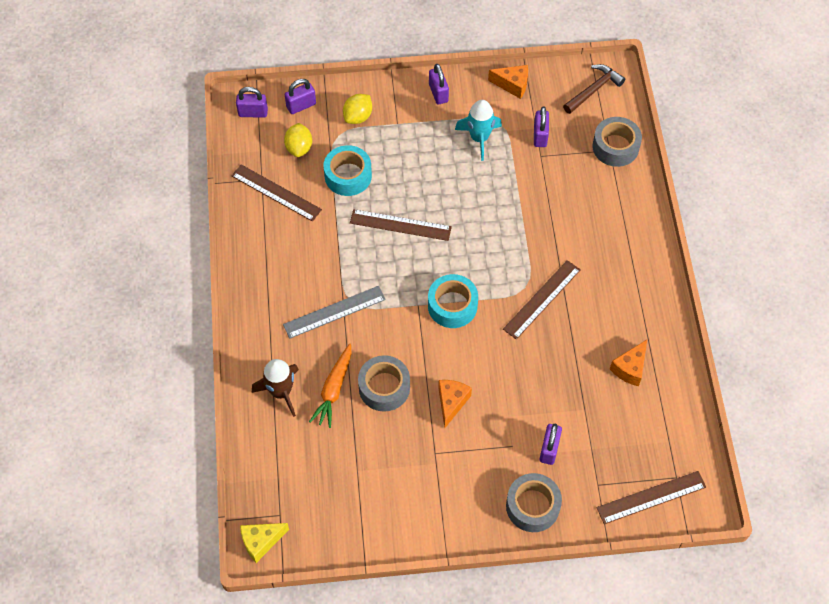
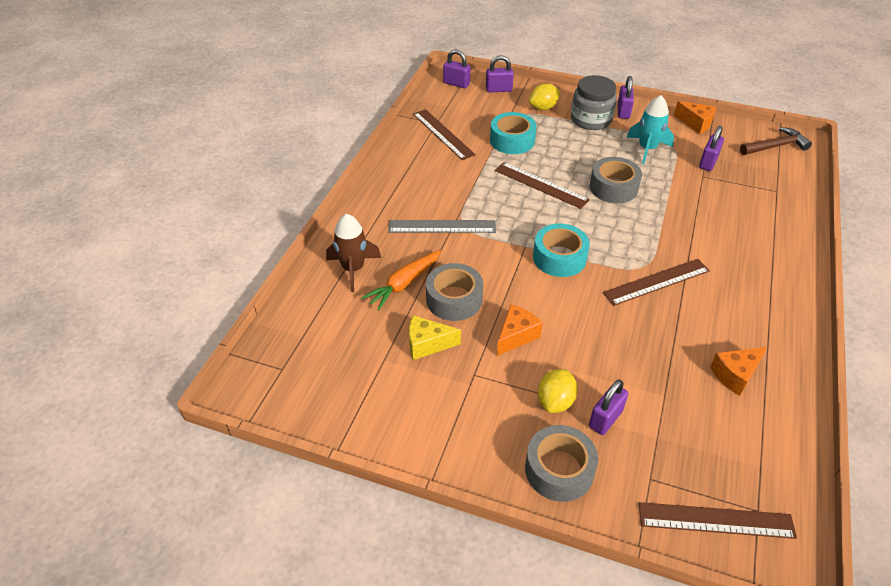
camera: 25 degrees right, 15 degrees down
(261, 542) = (247, 385): yellow cheese -> yellow cheese (427, 344)
(299, 148) = (480, 113): yellow lemon -> yellow lemon (555, 401)
(411, 116) = (591, 119): none -> grey jar
(615, 147) = (784, 190): grey tape -> grey tape (613, 187)

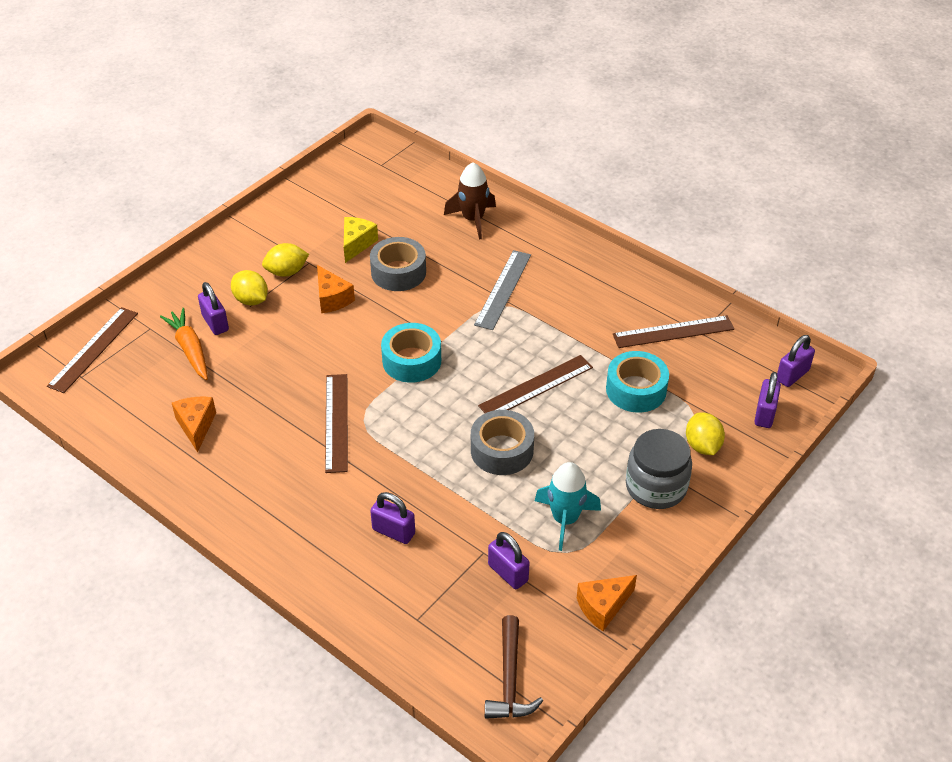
camera: 110 degrees right, 0 degrees up
(404, 284) = (436, 246): orange carrot -> orange carrot (190, 349)
(498, 387) = (286, 272): none -> yellow lemon
(559, 470) = (193, 282): grey tape -> none
(623, 112) = (663, 532): purple padlock -> purple padlock (393, 531)

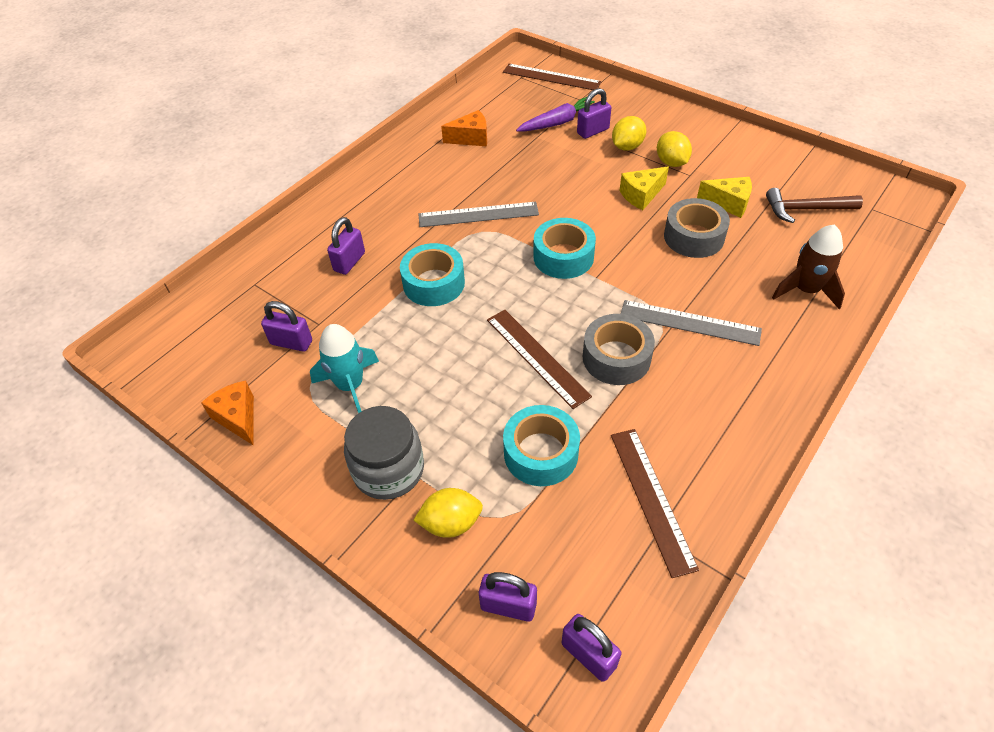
camera: 90 degrees right, 5 degrees up
(190, 349) = (558, 122): orange carrot -> purple carrot
(332, 298) = (641, 195): orange cheese -> yellow cheese
(336, 422) = (478, 214): brown ruler -> grey ruler
(436, 458) = (434, 283): none -> turquoise tape
(502, 450) = (444, 331): grey tape -> grey tape (616, 357)
(508, 573) = (291, 342): purple padlock -> purple padlock turned 60 degrees clockwise
(510, 679) = (177, 348): brown hammer -> brown hammer (805, 209)

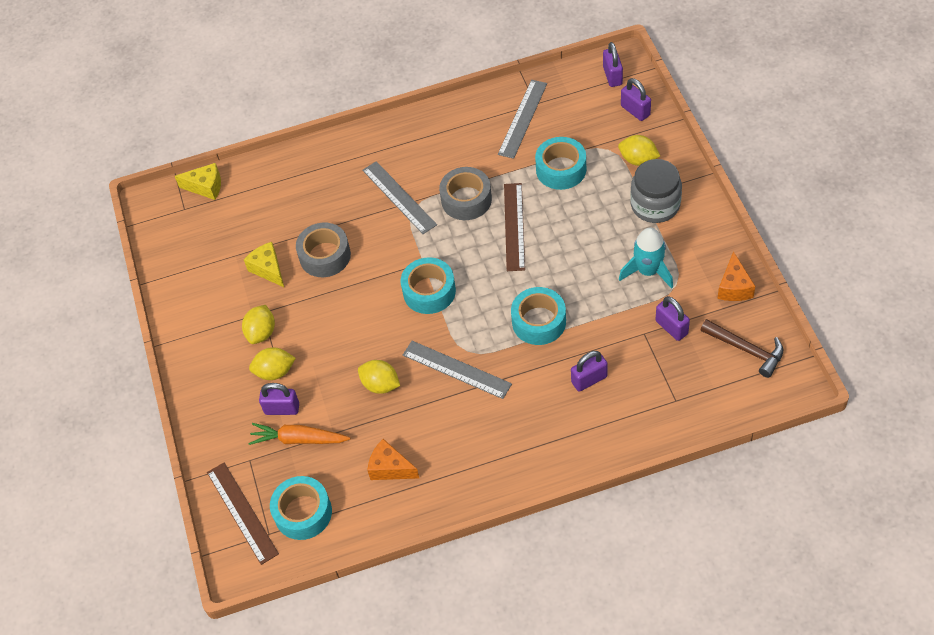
camera: 140 degrees left, 5 degrees up
(509, 94) = (303, 513): none -> turquoise tape
(532, 177) = (380, 385): none -> yellow lemon
(558, 122) = (298, 439): purple carrot -> orange carrot
(641, 195) = (319, 314): yellow cheese -> yellow cheese (206, 187)
(651, 499) = (522, 118): brown ruler -> grey ruler
(805, 209) = (226, 233): brown hammer -> brown hammer (746, 350)
(806, 290) = (305, 178): brown rocket -> none

